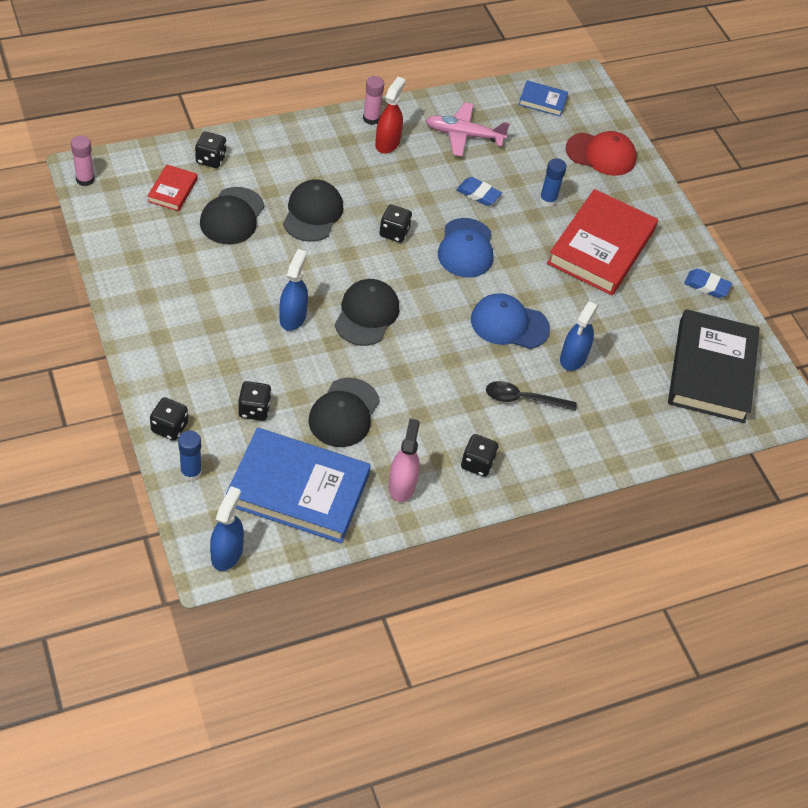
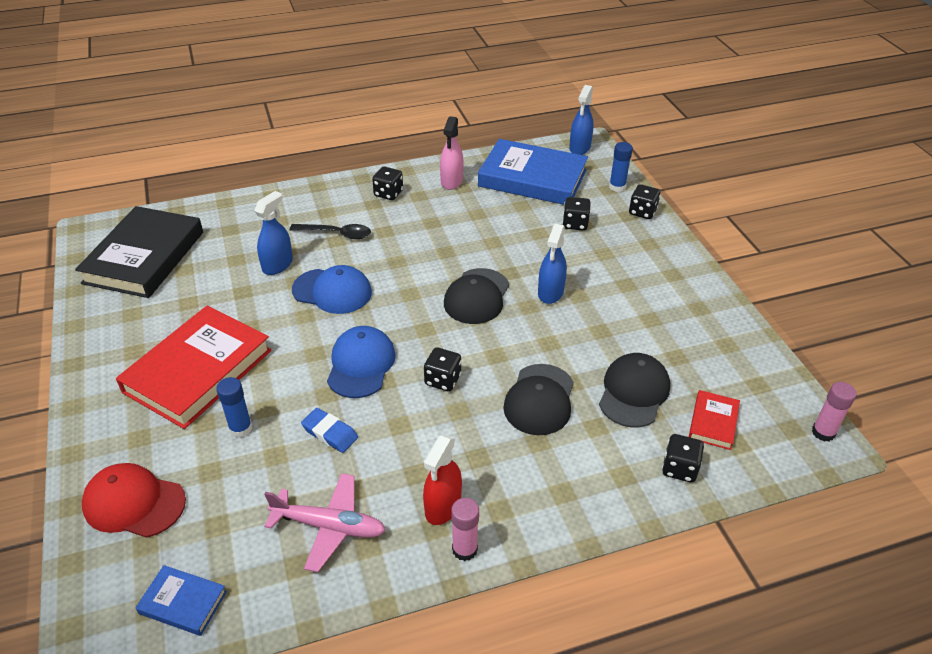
camera: 170 degrees left, 10 degrees down
(344, 413) = (498, 222): black cap -> none
(706, 286) = (96, 332): blue eraser -> none

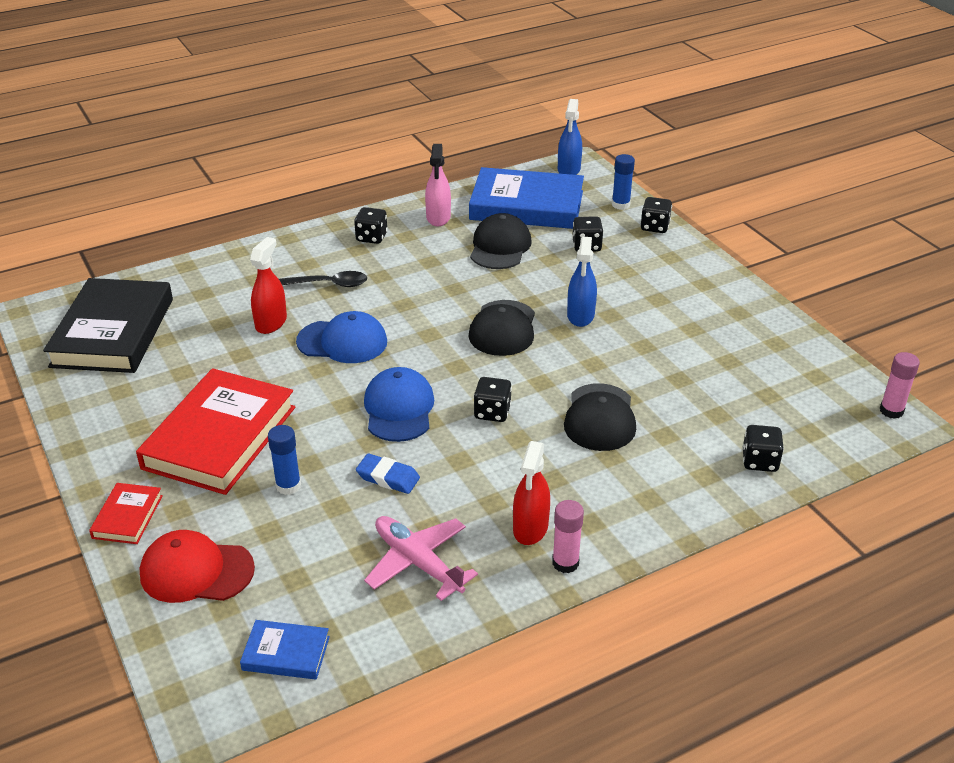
camera: 10 degrees left, 5 degrees down
(277, 265) = (271, 323): blue spray bottle -> red spray bottle
(329, 526) = (417, 562): pink plane -> pink plane turned 135 degrees counterclockwise
(633, 392) = (694, 399): black cap -> black cap (500, 247)
(713, 422) = (781, 416): red book -> red book (127, 517)

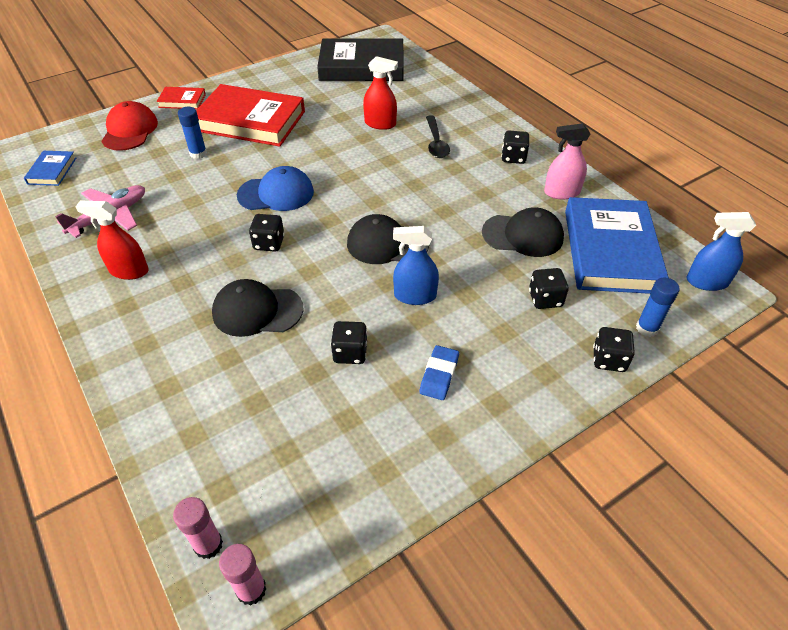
camera: 85 degrees right, 10 degrees up
(342, 342) = (359, 158): blue cap -> none
(388, 477) = (199, 195): blue eraser -> blue eraser (439, 375)
(565, 563) = (86, 291): pink glue stick -> pink glue stick (208, 545)
(759, 461) = (180, 434): black dice -> black dice (350, 353)

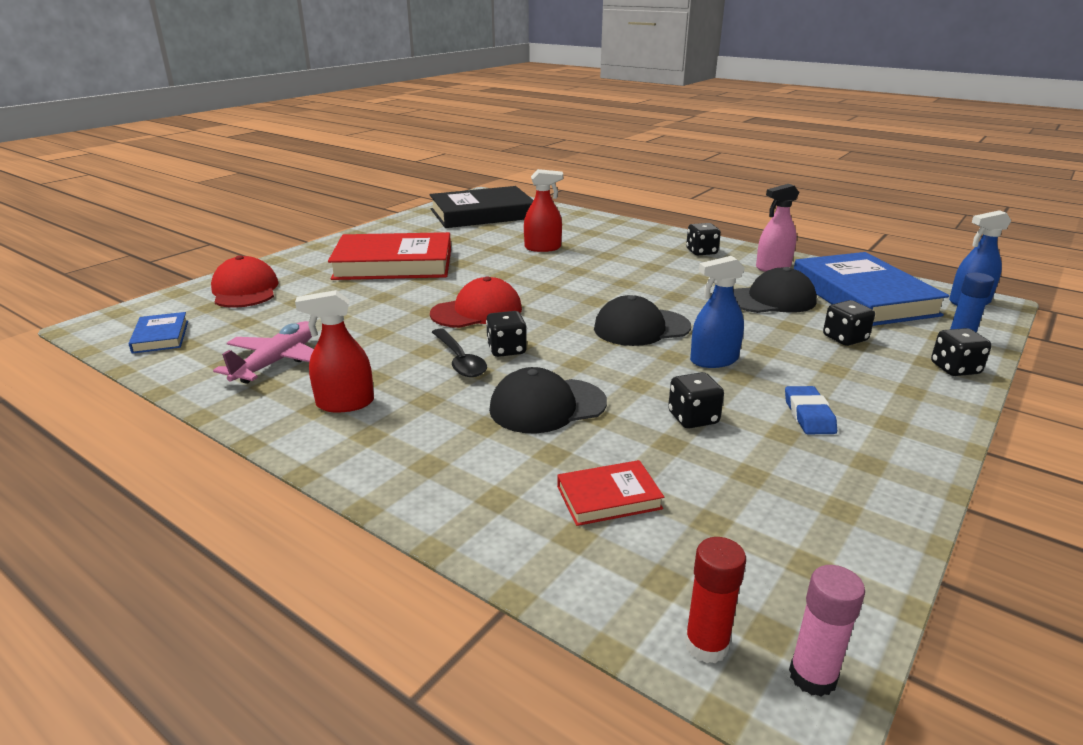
camera: 20 degrees left, 20 degrees down
(182, 101) = (294, 260): red book -> red book (609, 497)
(198, 154) = (351, 296): blue glue stick -> none
(208, 545) = (706, 645): pink glue stick -> red glue stick
(276, 193) = (477, 311): blue cap -> red cap
(436, 143) = (615, 253): black spoon -> black spoon (460, 361)

